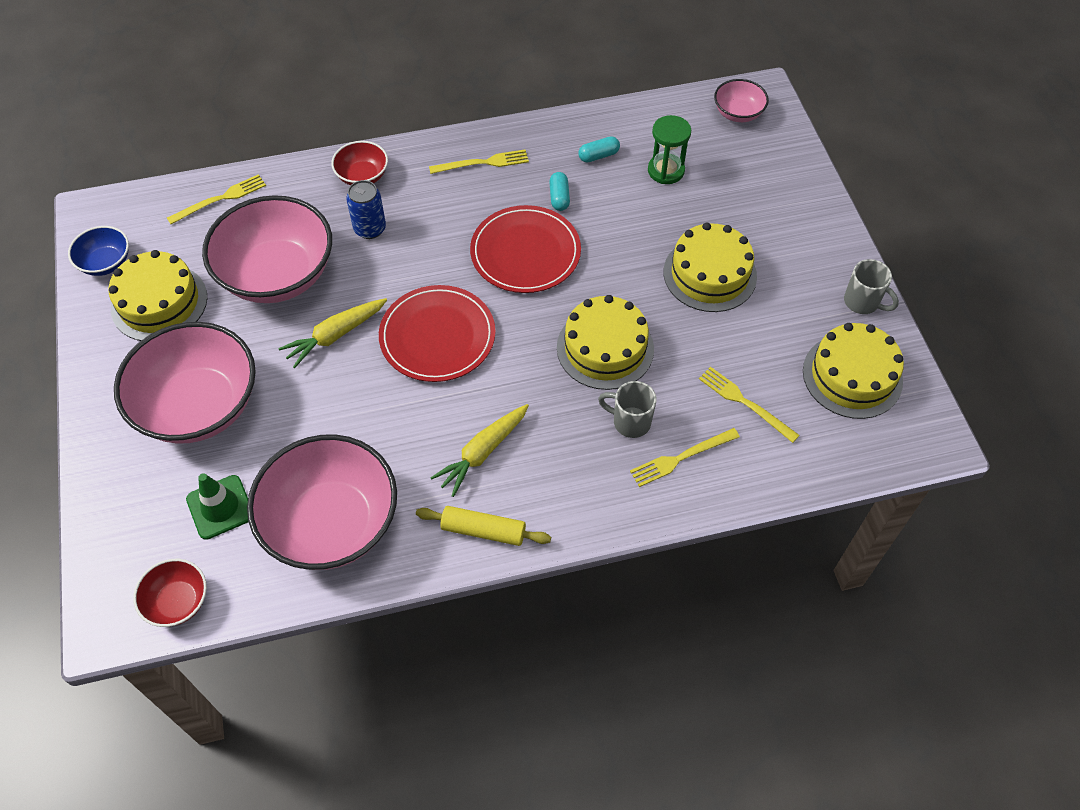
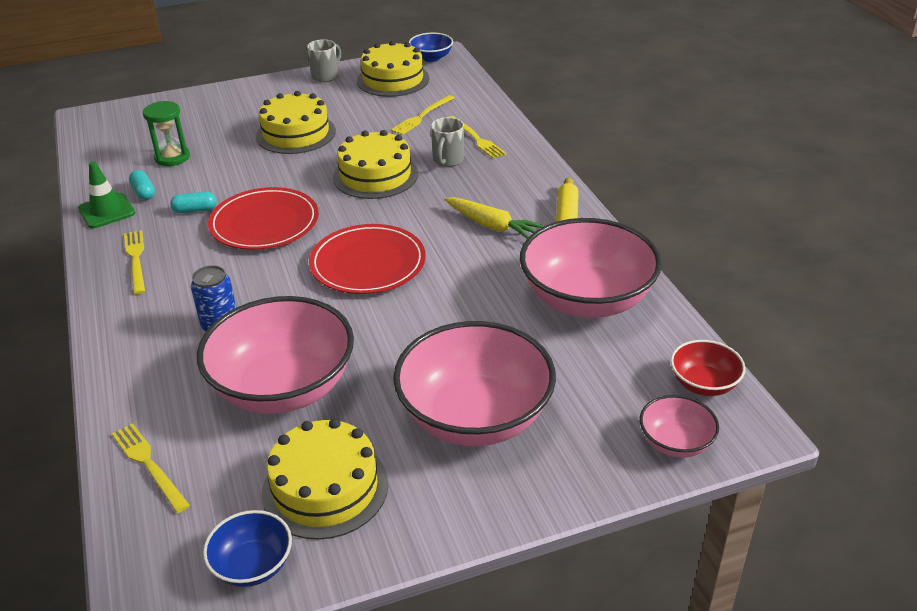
camera: 95 degrees left, 20 degrees down
(220, 507) = (593, 375): green traffic cone -> green traffic cone (106, 211)
(335, 335) = (370, 329): yellow carrot -> none
(362, 176) = (135, 343): red bowl -> none
(738, 113) = (108, 127): pink bowl -> pink bowl (675, 442)
(924, 426) = (431, 58): none -> blue bowl

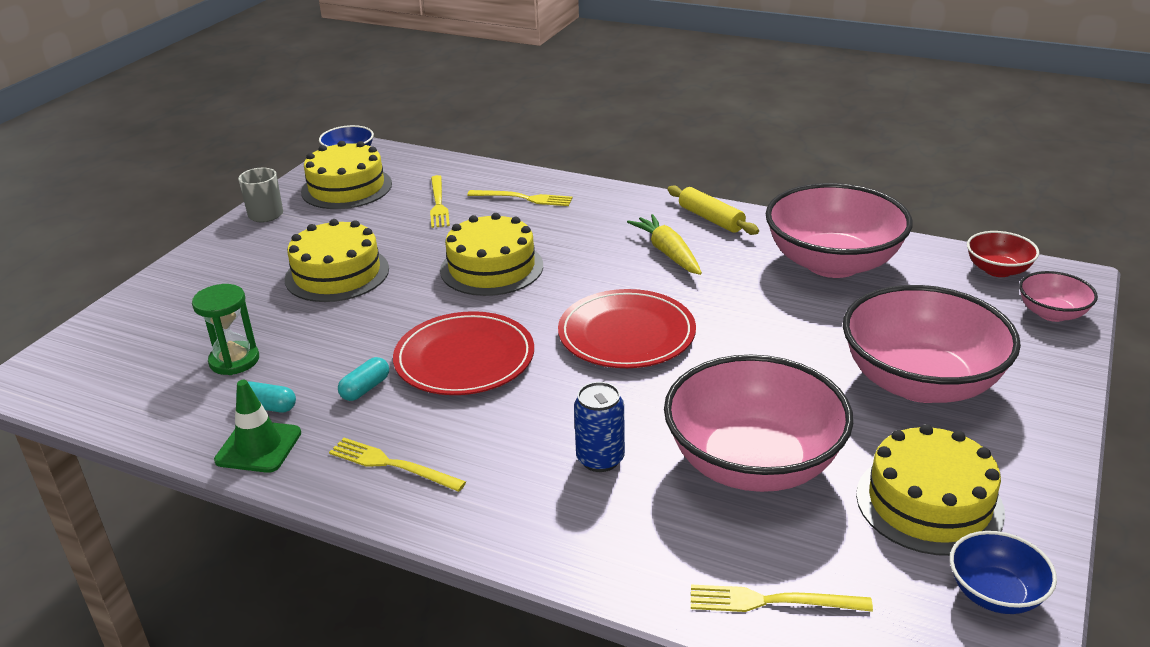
camera: 45 degrees left, 5 degrees down
(447, 160) = (533, 225): grey mug -> none
(492, 226) = (668, 253): yellow carrot -> yellow carrot turned 105 degrees counterclockwise

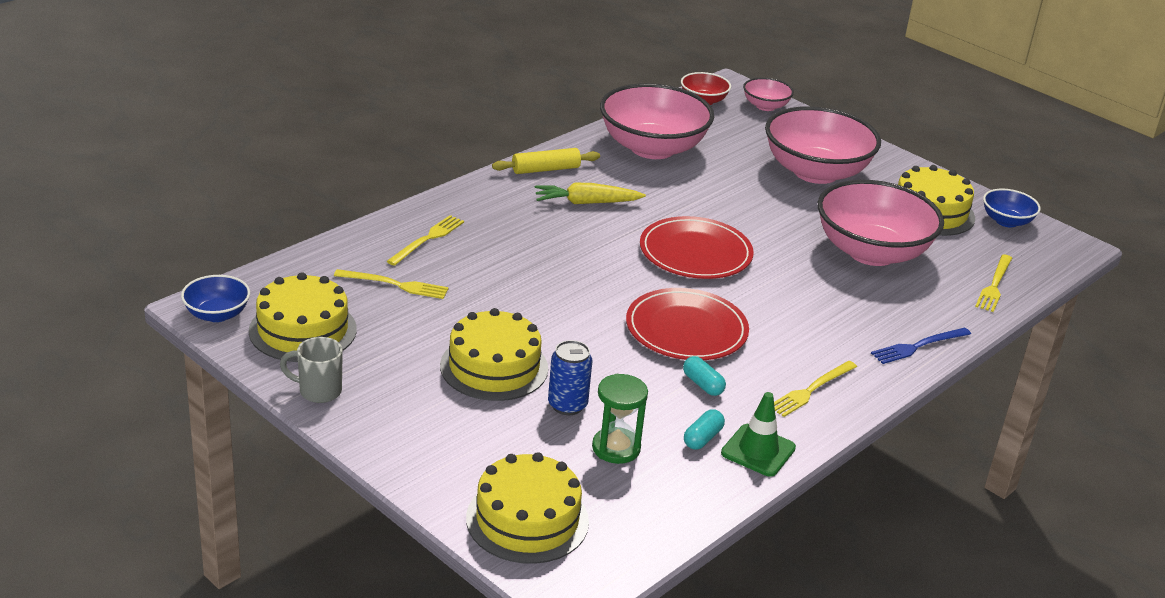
camera: 75 degrees left, 0 degrees up
(491, 268) = (548, 285): yellow cake -> yellow cake (527, 520)
(543, 541) = (918, 346): none -> blue fork
(600, 459) = (843, 304): blue can -> blue can (567, 405)

